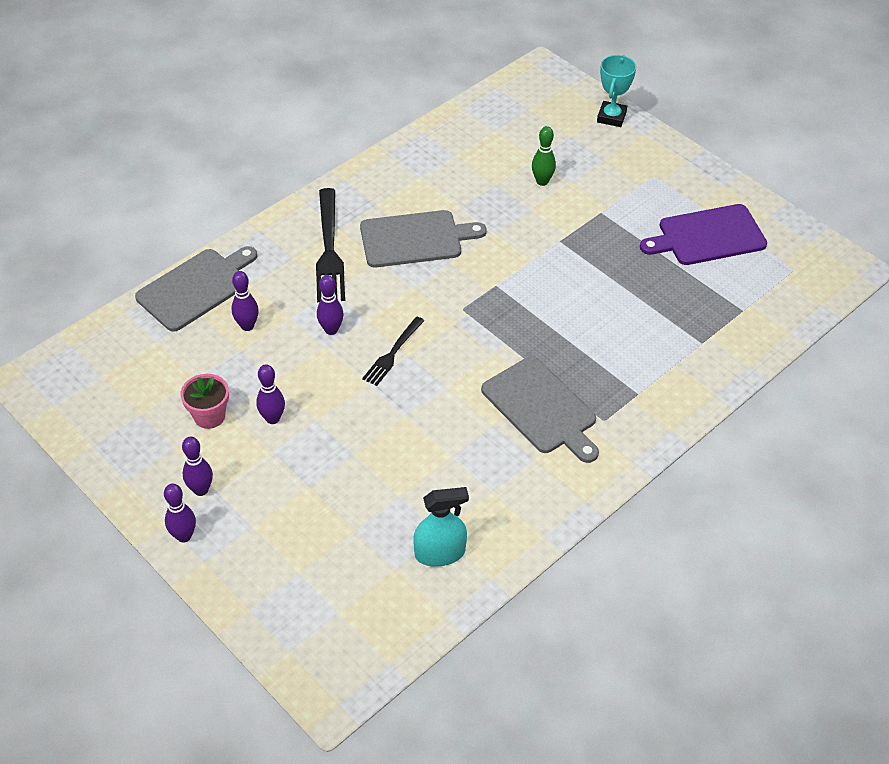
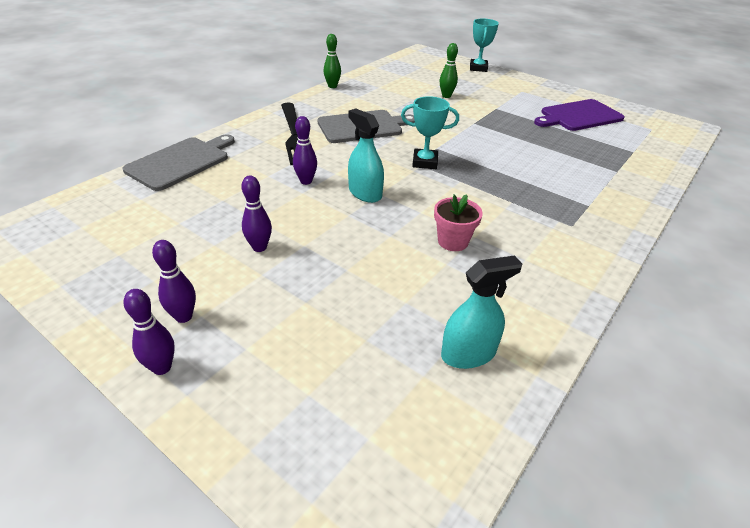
camera: 10 degrees left, 10 degrees down
(209, 416) = (193, 250): pink flower pot -> pink flower pot (453, 241)
(247, 326) = (229, 183): purple bowling pin -> none
(392, 151) = (332, 86): none -> green bowling pin
(392, 354) = (365, 193): black fork -> turquoise spray bottle
(474, 309) = (425, 162): none -> turquoise trophy
(541, 408) = (512, 221): grey cutting board -> none

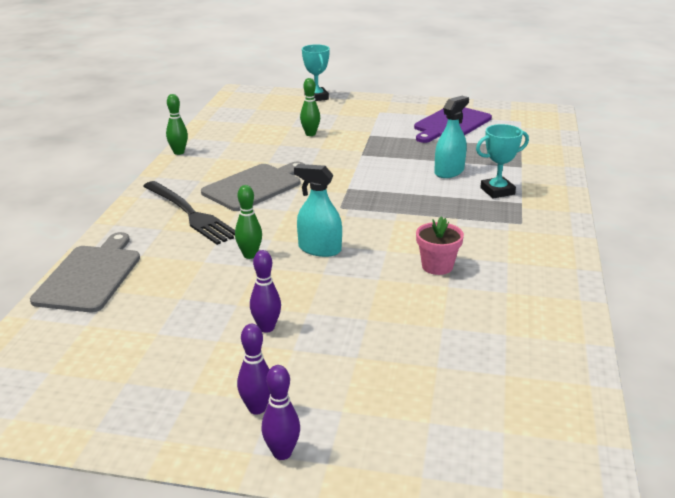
camera: 25 degrees left, 10 degrees down
(306, 181) = (250, 255): purple bowling pin -> green bowling pin
(425, 162) = (349, 204): turquoise trophy -> turquoise trophy (497, 191)
(468, 353) = (524, 347): turquoise spray bottle -> turquoise spray bottle (449, 171)

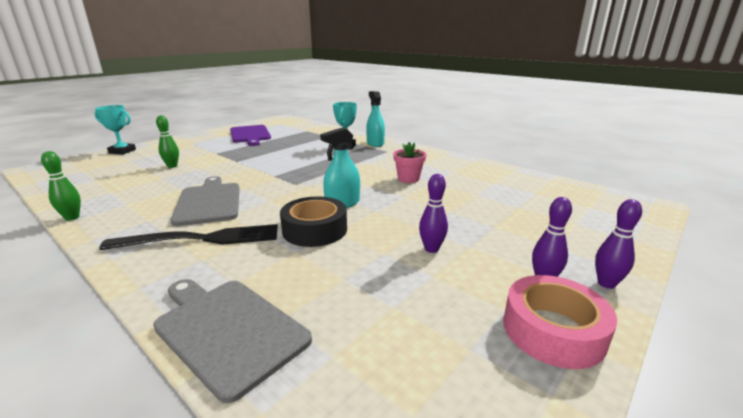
camera: 60 degrees left, 5 degrees down
(174, 422) = (553, 330): none -> pink tape
(250, 255) = (315, 230): green bowling pin -> black tape
(449, 171) = (305, 149): turquoise spray bottle -> turquoise spray bottle (375, 143)

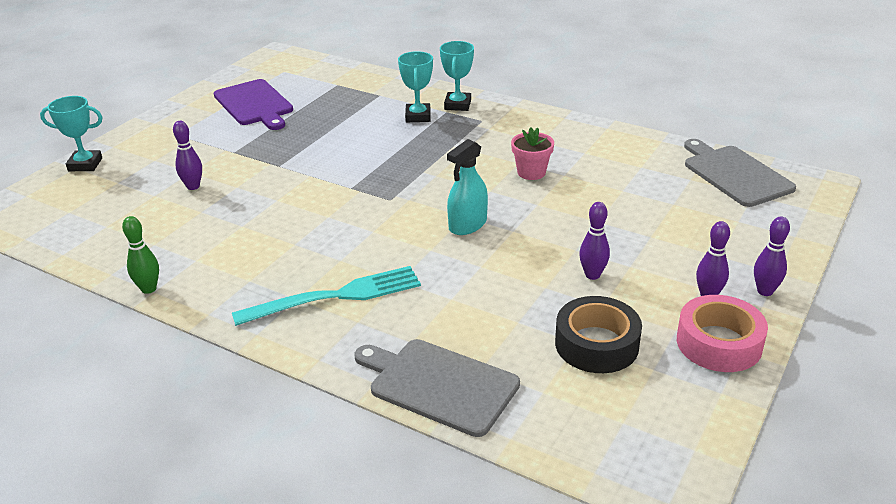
camera: 10 degrees left, 10 degrees up
(172, 166) = (193, 186): green bowling pin -> purple bowling pin
(202, 239) = (336, 296): black fork -> turquoise fork
(209, 202) = (300, 243): grey cutting board -> grey cutting board (735, 174)
(315, 230) = (456, 267): black tape -> black tape (596, 344)
(375, 143) = (457, 105): turquoise spray bottle -> turquoise trophy

